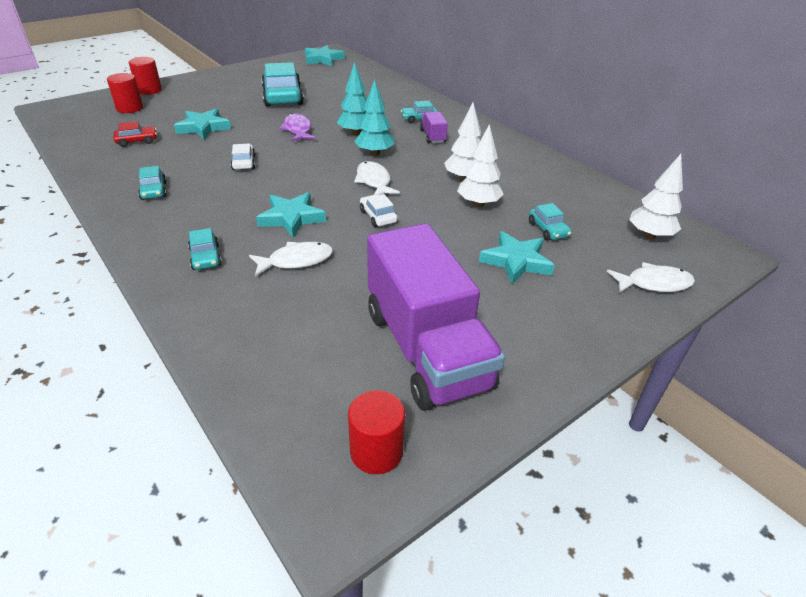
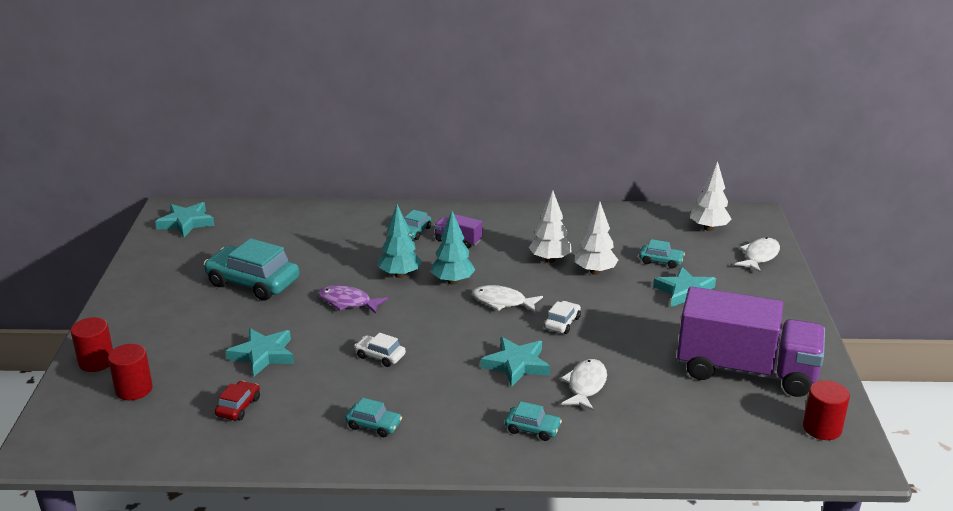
camera: 50 degrees left, 10 degrees down
(378, 216) = (562, 323): white car -> white car turned 105 degrees clockwise

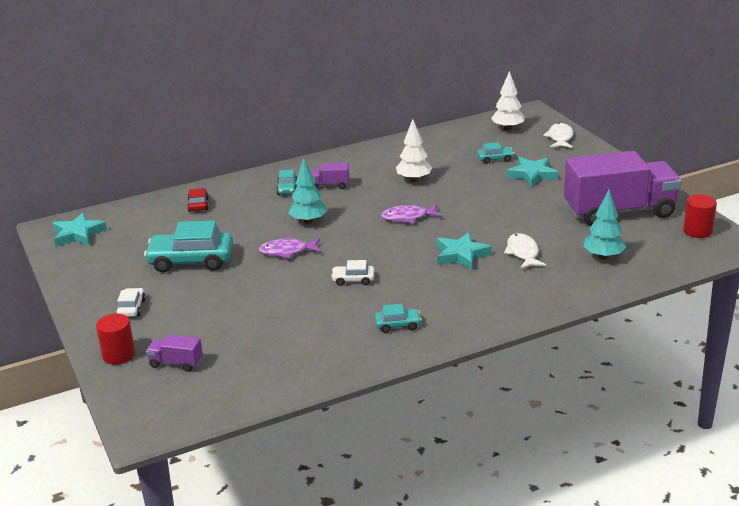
camera: 25 degrees left, 0 degrees up
(134, 389) = (176, 363): red cylinder -> purple truck
(238, 407) = (278, 347): red car -> red car (198, 205)
(263, 355) = (258, 307): turquoise star -> none
(453, 281) = (355, 214): turquoise tree -> turquoise tree (603, 257)
(502, 302) = (408, 217): white fish -> purple fish
(532, 429) = (514, 291): turquoise car -> none
(562, 323) = (466, 219): white car -> white car (131, 308)
(595, 271) = (455, 179): white tree -> none

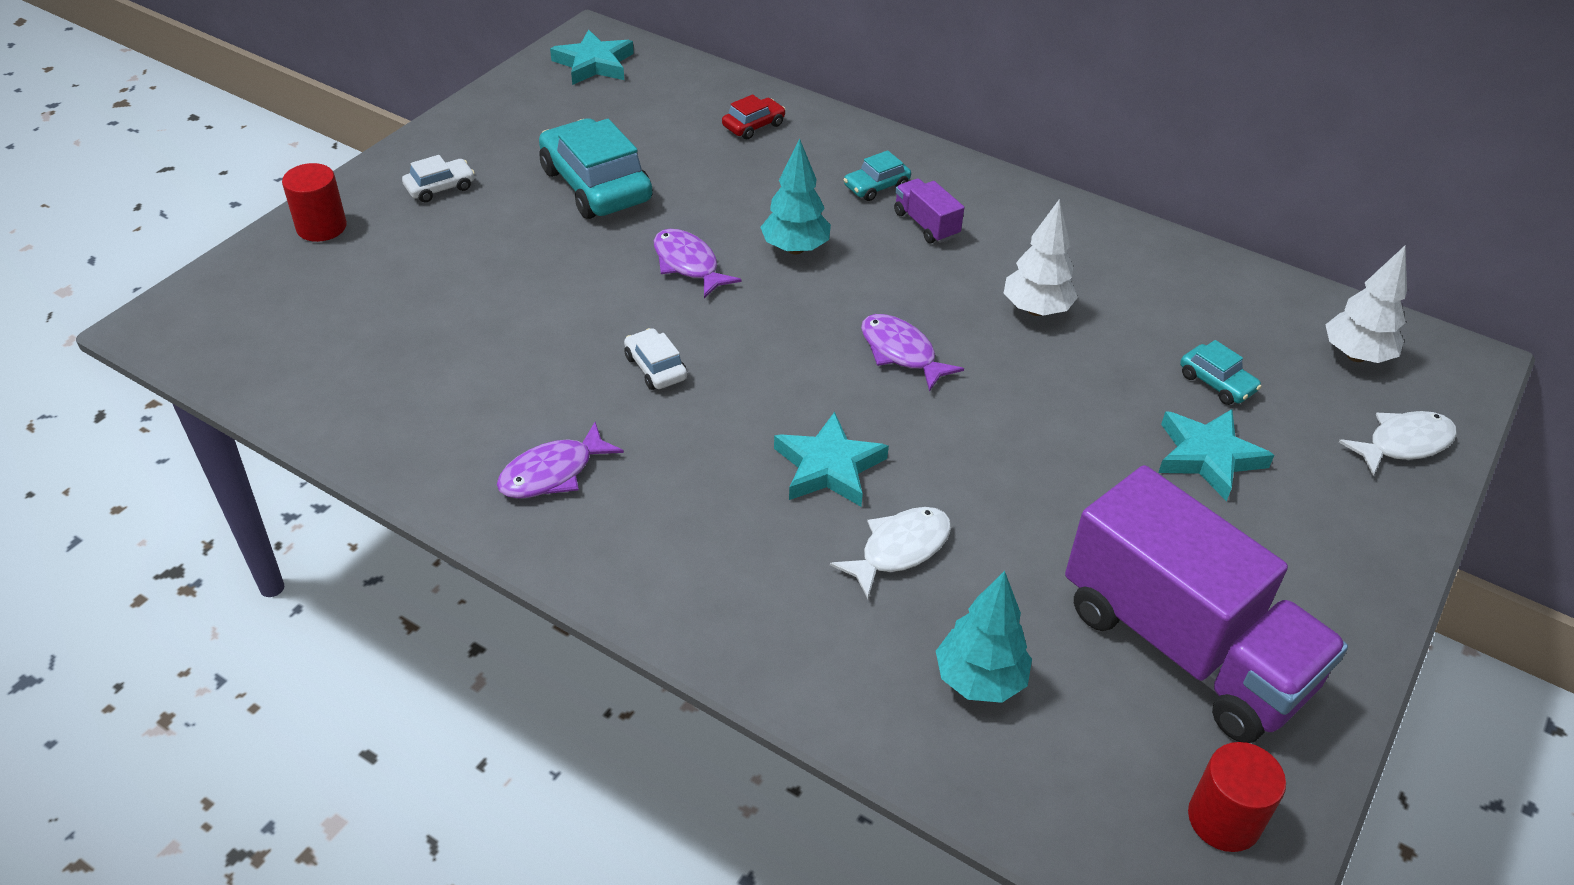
camera: 55 degrees right, 15 degrees up
(176, 363) = (326, 285): purple truck -> none
(398, 325) = (553, 473): turquoise car -> purple fish

